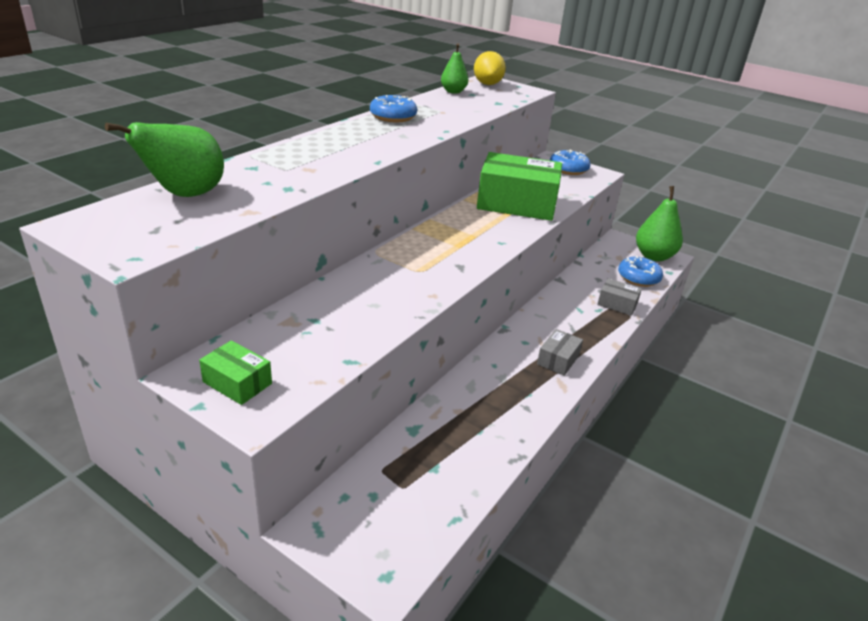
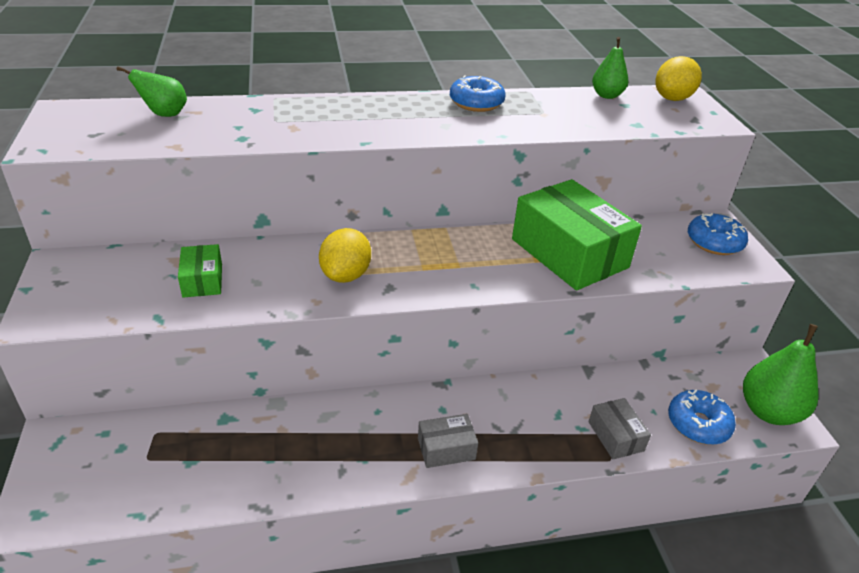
camera: 45 degrees right, 5 degrees up
(185, 195) = (164, 114): green pear -> green pear, size x0.61
(237, 383) = (69, 287): green box -> green box (202, 280)
(423, 272) = (346, 275): none -> yellow lemon

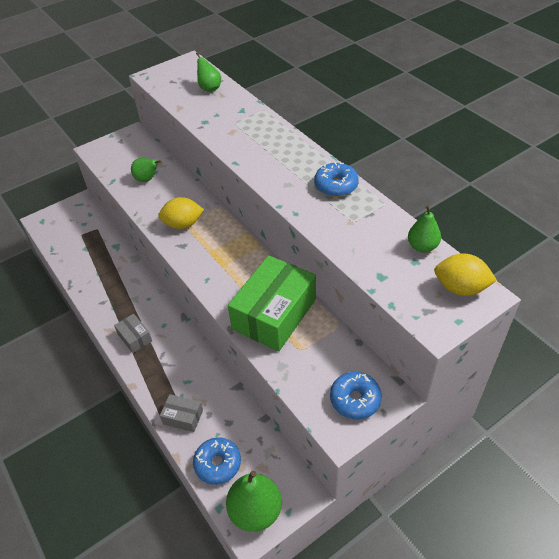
camera: 70 degrees right, 10 degrees up
(202, 280) = (147, 179): green box -> green pear
(615, 436) = (183, 417): grey box -> grey box turned 60 degrees clockwise

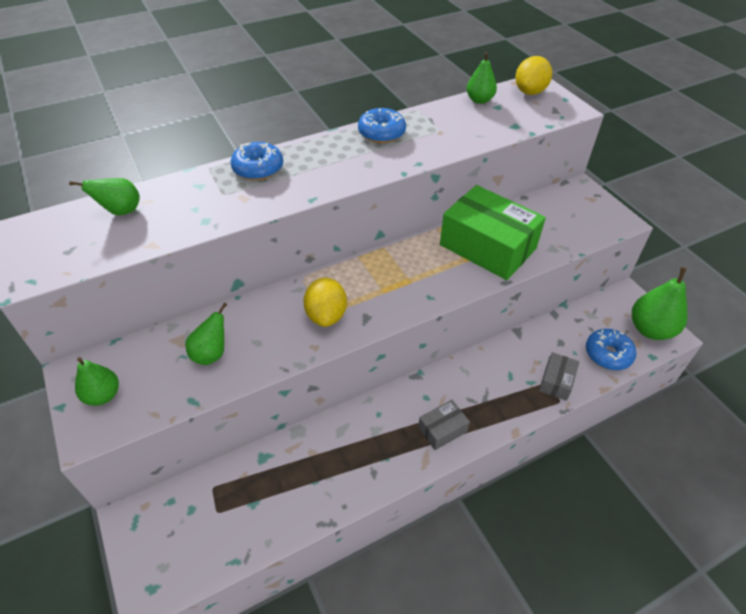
camera: 85 degrees left, 0 degrees up
(117, 147) = (103, 395): none -> green pear
(355, 399) = (587, 208): blue donut -> blue donut (258, 168)

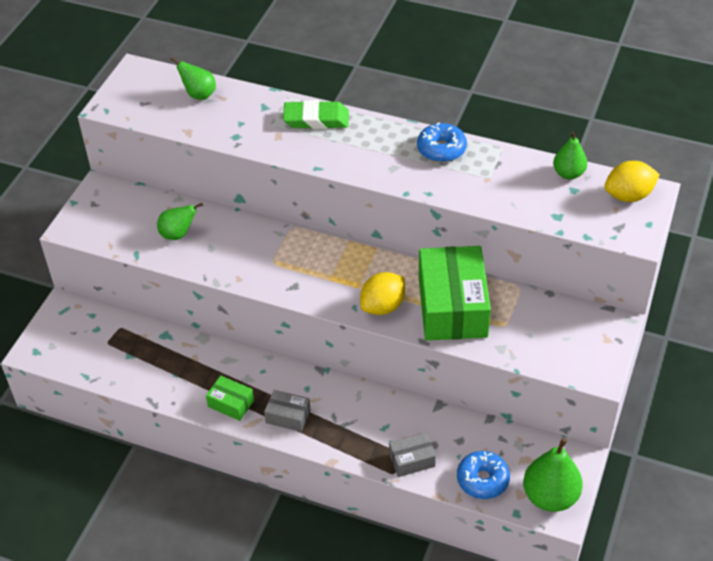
camera: 50 degrees right, 0 degrees up
(103, 395) = (98, 213): green pear -> none
(258, 168) = (316, 119): blue donut -> green eraser
(326, 315) = (272, 264): yellow lemon -> yellow lemon (383, 306)
(390, 461) = (231, 403): none -> green box

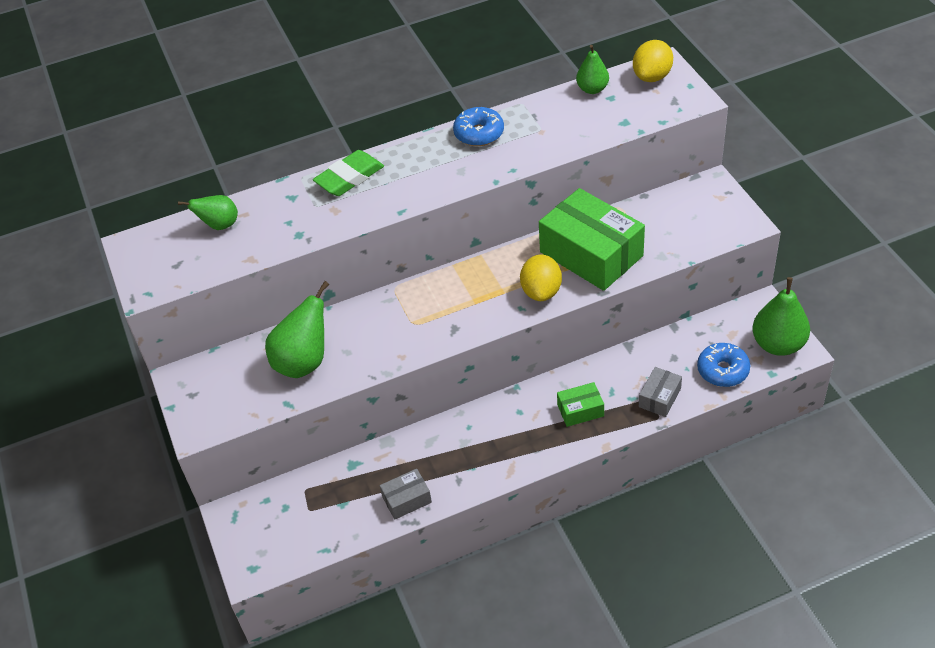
camera: 40 degrees left, 0 degrees up
(178, 234) = (304, 362): green pear -> green pear, size x1.64
(231, 403) = (475, 470): green box -> green box (580, 410)
(288, 416) = (531, 442): grey box -> grey box (407, 499)

